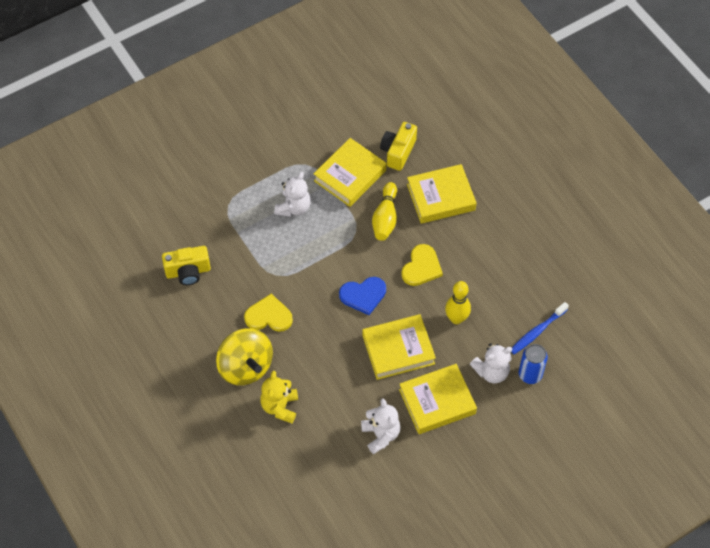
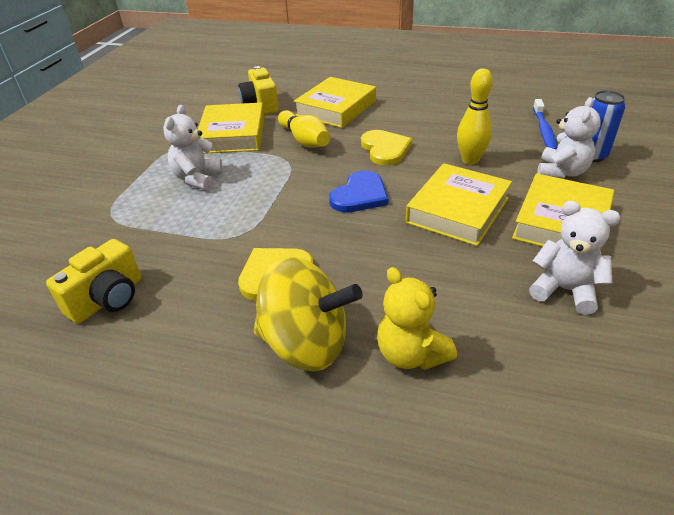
camera: 40 degrees left, 20 degrees down
(293, 207) = (197, 179): white teddy bear -> white teddy bear turned 150 degrees counterclockwise

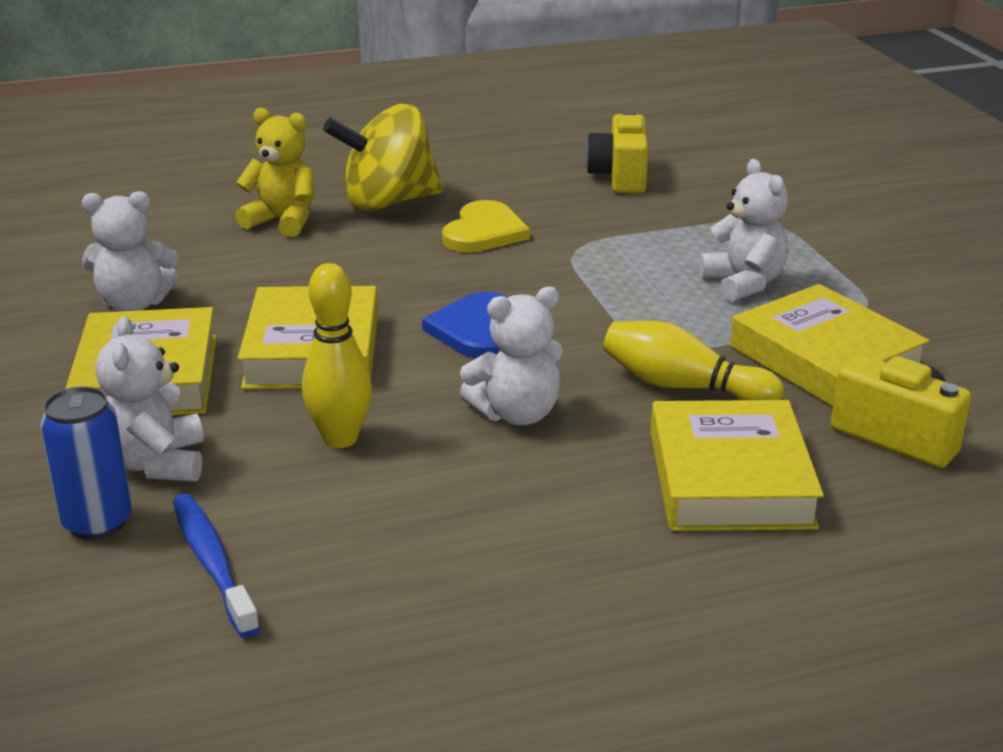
camera: 145 degrees right, 10 degrees down
(385, 149) = (516, 414): yellow heart -> white teddy bear

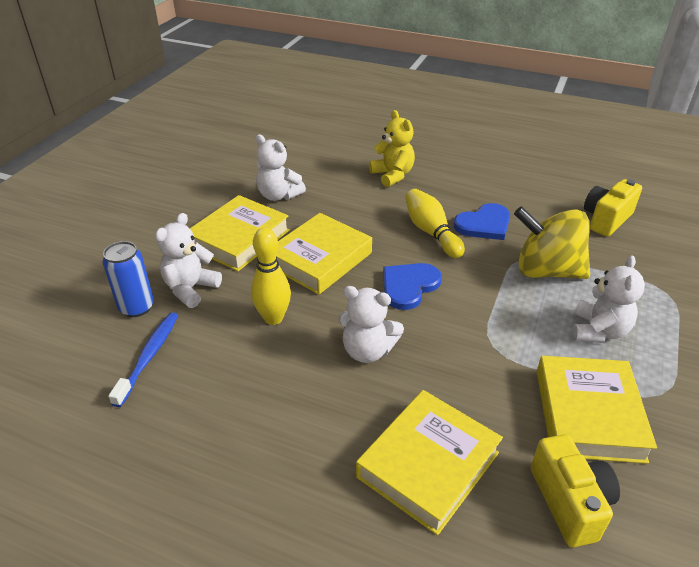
camera: 40 degrees right, 10 degrees up
(388, 202) = (455, 184): yellow spinning top -> yellow spinning top (546, 271)
(484, 232) = (484, 224): yellow heart -> blue heart
(683, 387) = (475, 384): yellow bowling pin -> yellow bowling pin (431, 232)

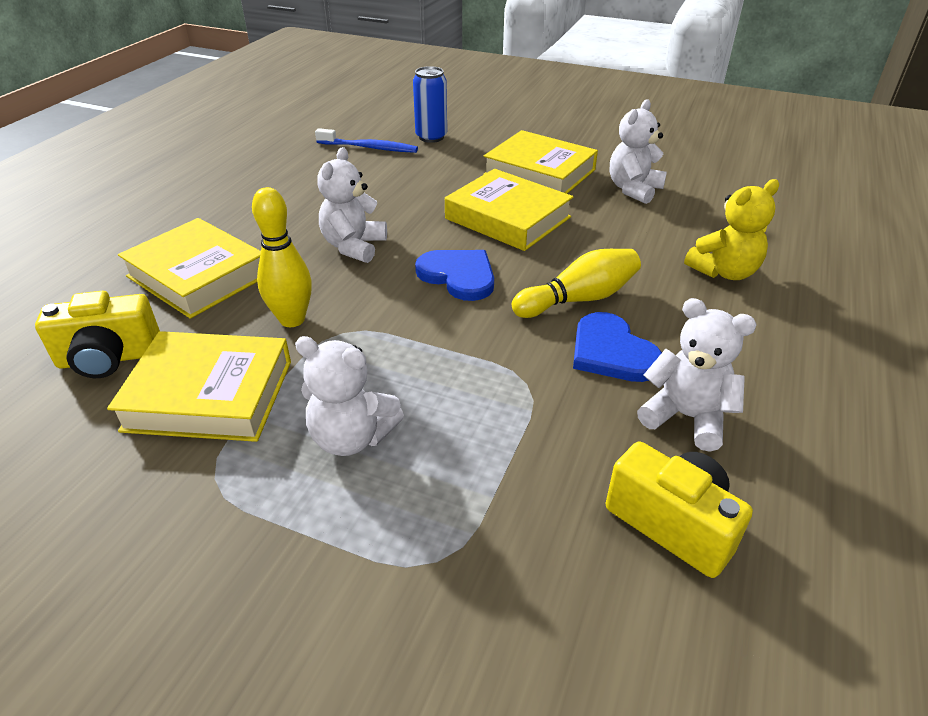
camera: 90 degrees right, 0 degrees up
(190, 289) = (456, 156): white teddy bear -> white teddy bear (686, 417)
(273, 318) = (410, 196): yellow bowling pin -> yellow bowling pin (292, 319)
(546, 271) = (495, 405): yellow spinning top -> none

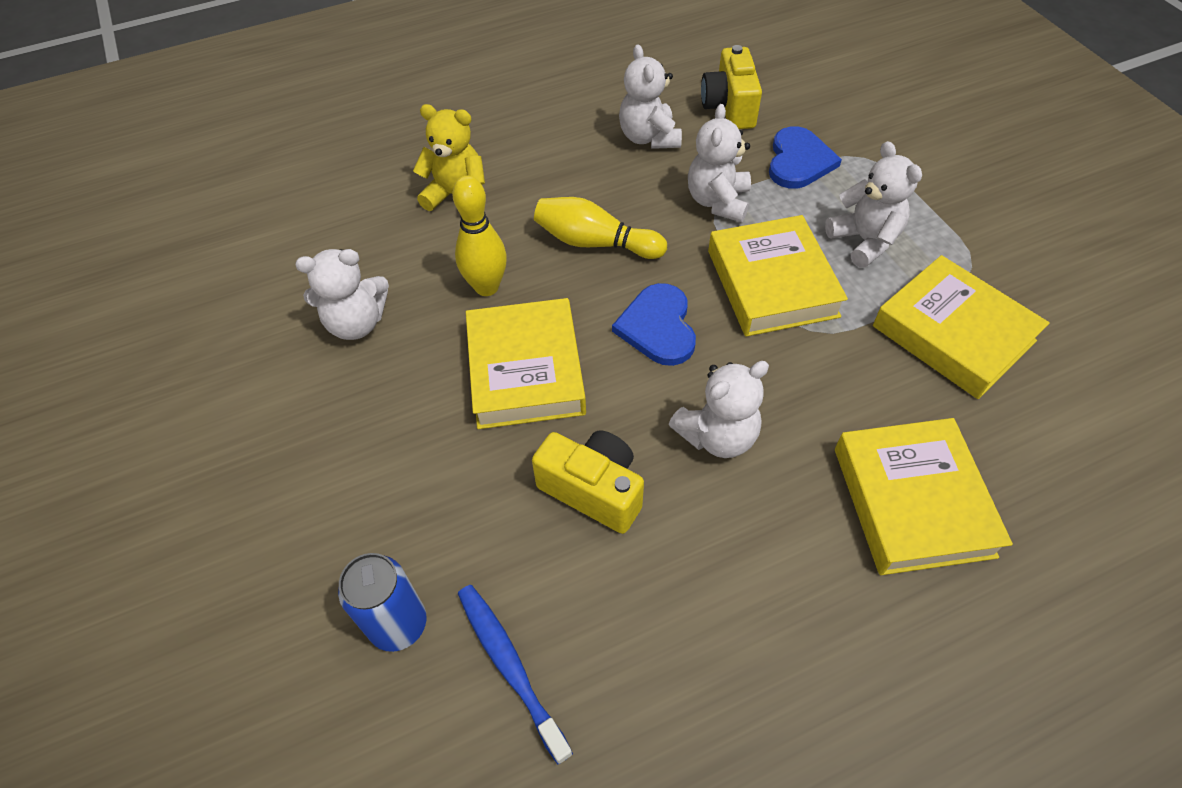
camera: 135 degrees left, 15 degrees up
(109, 358) = (1034, 429): yellow camera -> yellow camera (593, 490)
(292, 319) = (845, 371): yellow bowling pin -> yellow bowling pin (486, 287)
(532, 390) = (718, 201): none -> white teddy bear
(539, 172) = (392, 422): yellow book -> yellow book (771, 283)
(611, 352) = (633, 193): blue heart -> blue heart (799, 161)

